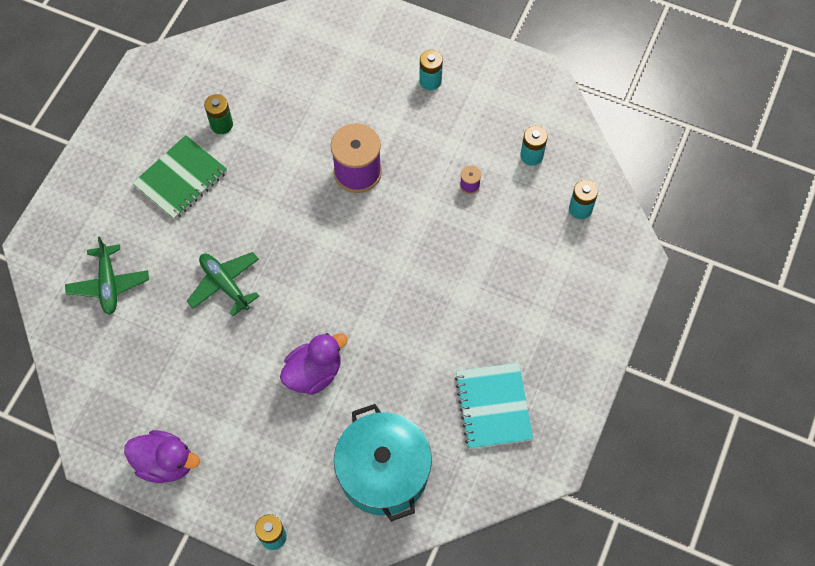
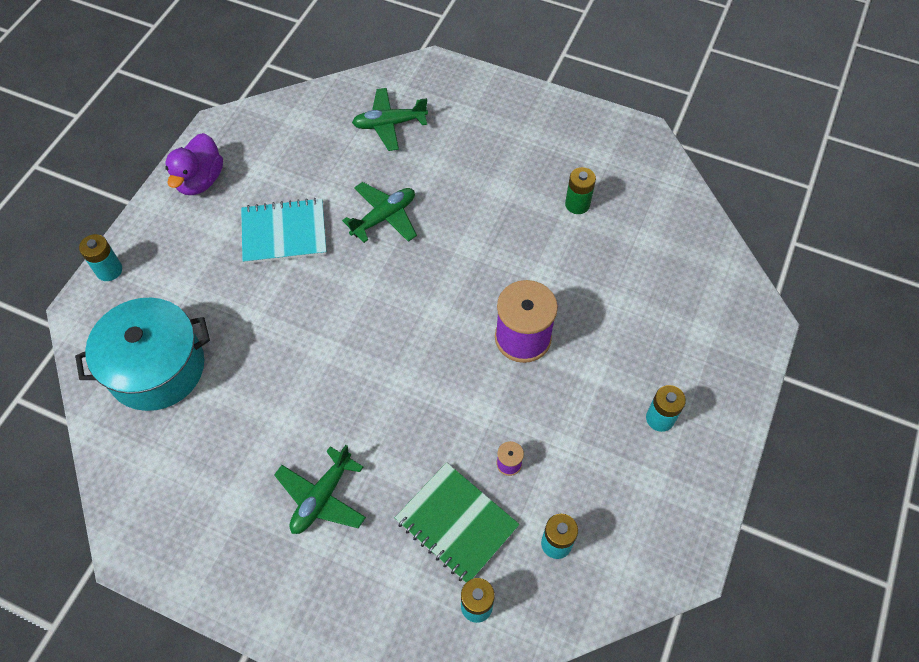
camera: 90 degrees right, 5 degrees down
(181, 179) = (508, 173): green notebook -> green notebook (456, 523)
(314, 373) = (277, 300): purple duck -> none
(493, 406) = (213, 484): turquoise notebook -> turquoise notebook (284, 233)
(502, 320) = (322, 497): none -> green plane

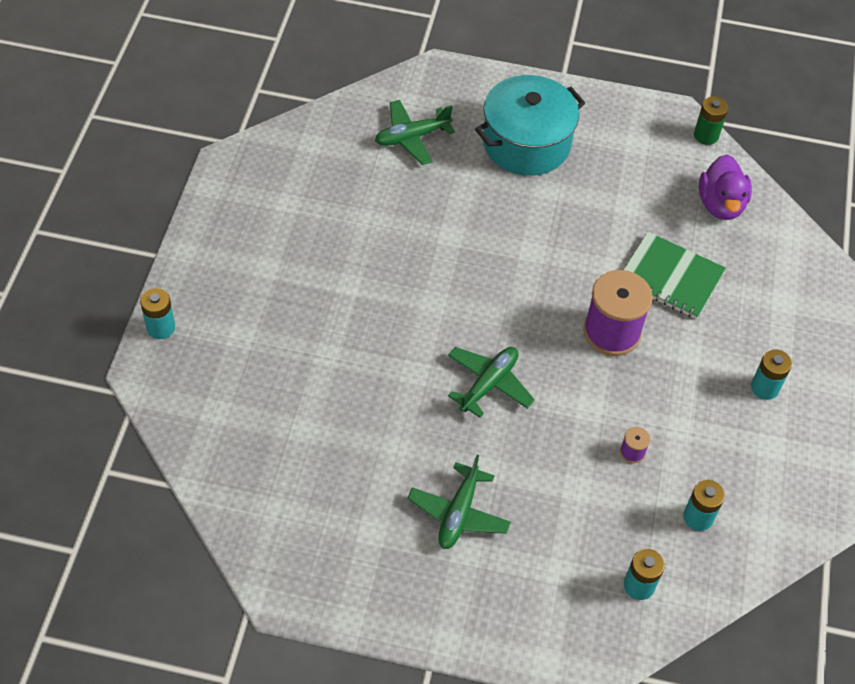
camera: 15 degrees left, 5 degrees down
(157, 368) = (247, 417): turquoise pot -> turquoise pot (526, 143)
(200, 180) = (227, 222): purple duck -> purple duck (720, 204)
(284, 233) = (336, 264): turquoise notebook -> none
(384, 217) = (436, 233): green plane -> green plane (489, 384)
(456, 523) = (598, 515): green notebook -> green notebook (670, 277)
(577, 204) = (629, 194): green battery -> green battery (706, 135)

